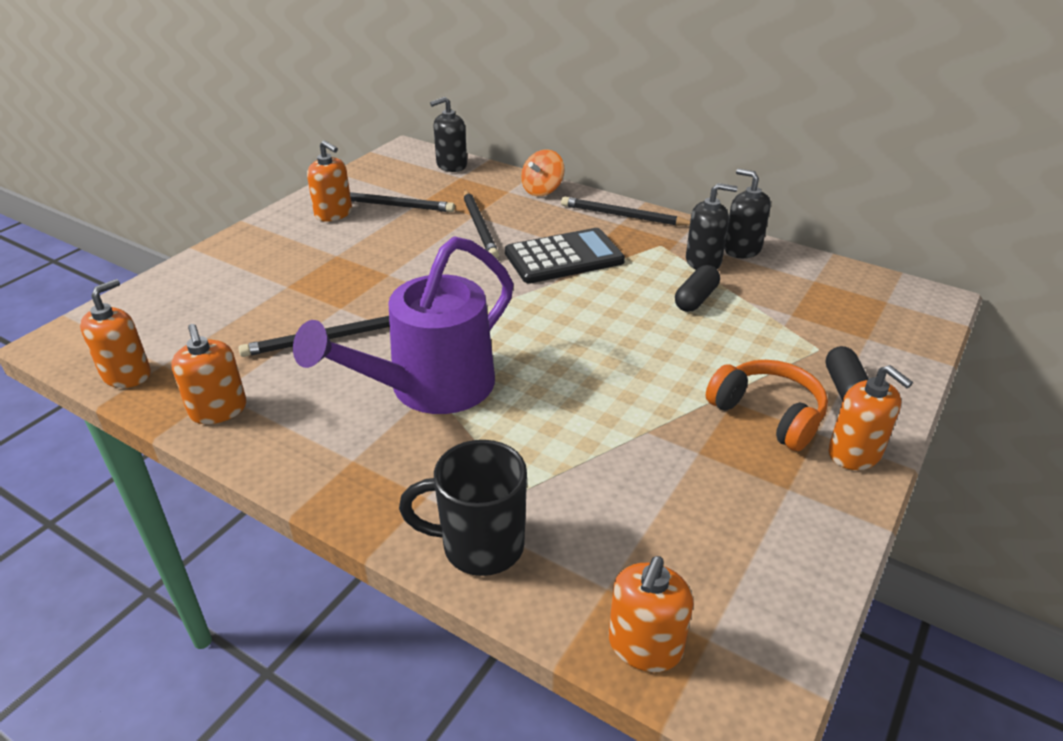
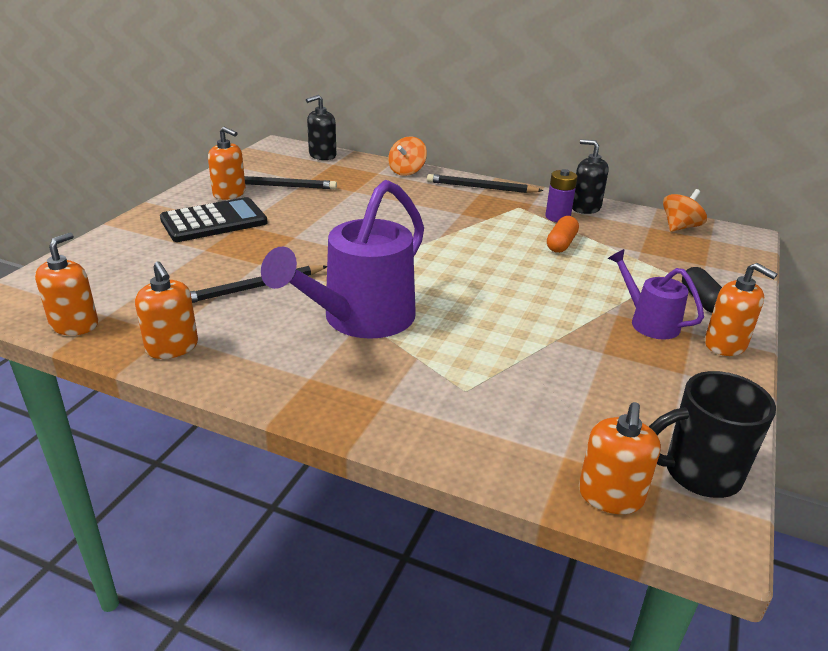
camera: 10 degrees left, 5 degrees down
(479, 546) = (445, 434): black mug -> black mug (699, 473)
(480, 226) = (362, 199): black pencil -> none
(564, 257) = (442, 219): black calculator -> black calculator (214, 221)
(696, 299) = (561, 244): black capsule -> orange capsule
(703, 261) = (557, 217): black soap dispenser -> purple battery
(768, 414) = (648, 321): orange headphones -> purple watering can
(853, 283) = (680, 227): none -> orange spinning top

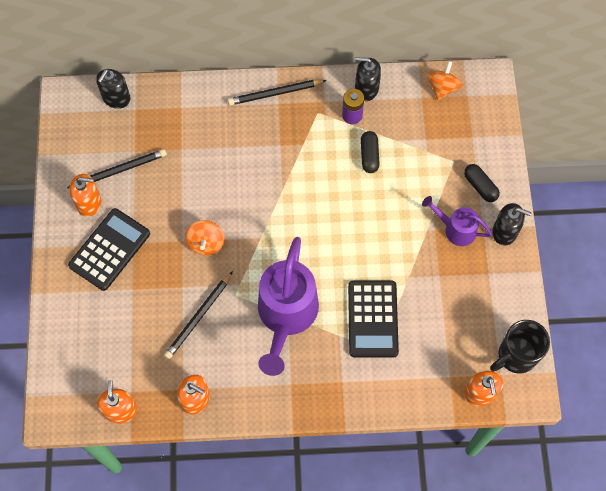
camera: 25 degrees left, 35 degrees up
(407, 171) = (203, 93): orange spinning top -> orange spinning top (206, 243)
(477, 358) = (372, 319): none -> black calculator
(561, 244) = (369, 156): orange capsule -> black capsule
(725, 344) = (505, 232): orange soap dispenser -> black soap dispenser

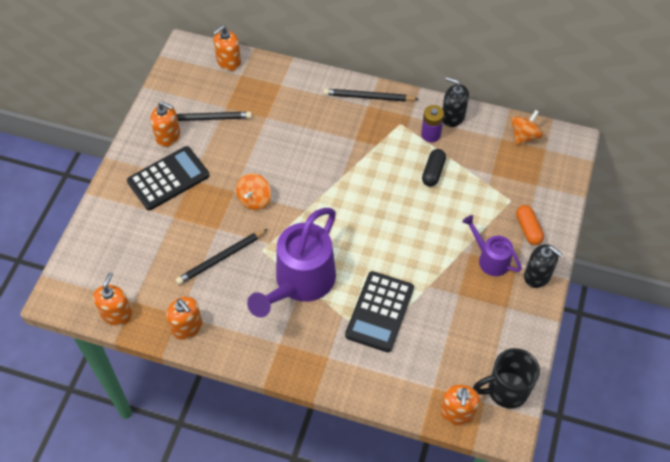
camera: 20 degrees right, 10 degrees down
(116, 98) = (228, 62): black soap dispenser -> orange soap dispenser
(480, 186) = (528, 229): black capsule -> orange capsule

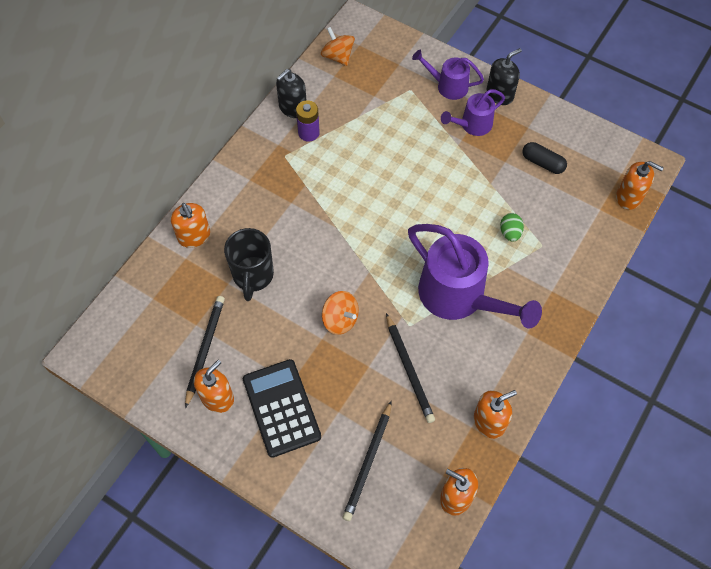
camera: 75 degrees left, 5 degrees up
(228, 62) = (126, 307): orange soap dispenser -> orange soap dispenser (194, 236)
(368, 97) = (238, 176): black pencil -> black pencil (368, 462)
(379, 311) = (510, 233): black calculator -> green egg
(433, 172) = (357, 143): black capsule -> black capsule (542, 163)
(506, 390) = (613, 153): black mug -> black mug (253, 276)
(528, 229) = (447, 86): orange capsule -> purple watering can

